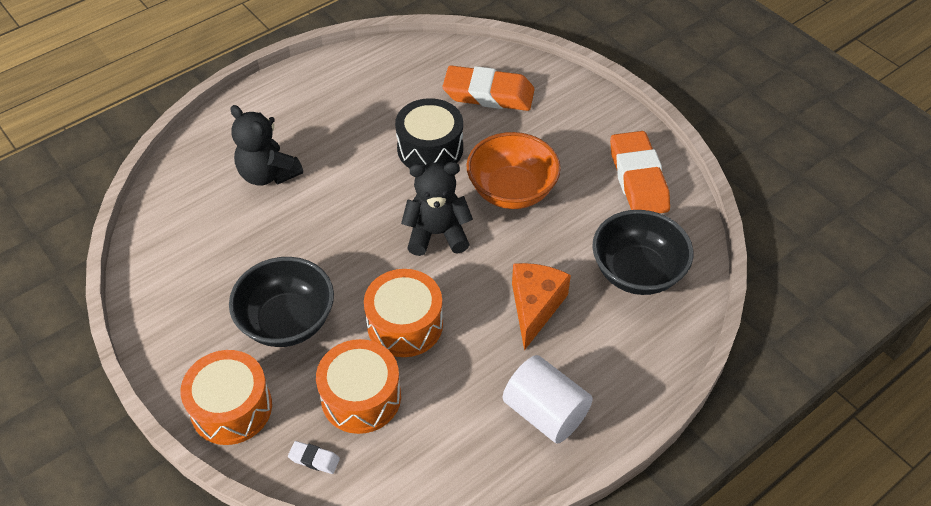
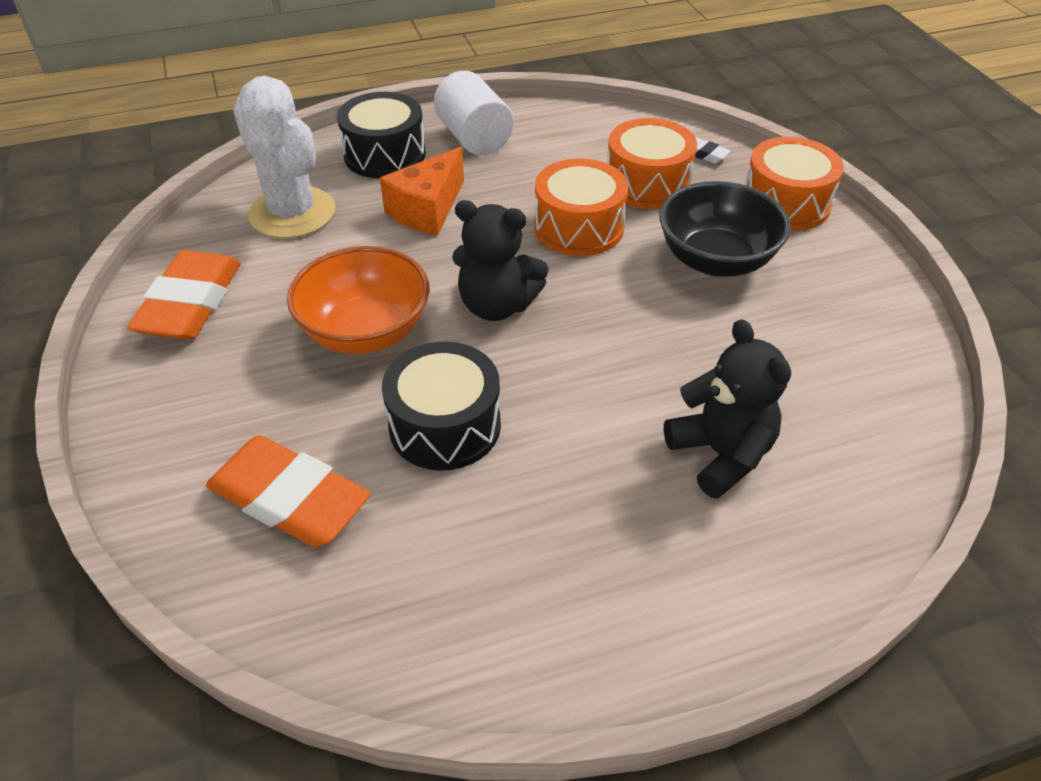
camera: 160 degrees left, 5 degrees down
(612, 362) = (385, 155): none -> black drum
(637, 272) = (292, 213): black bowl -> white cactus

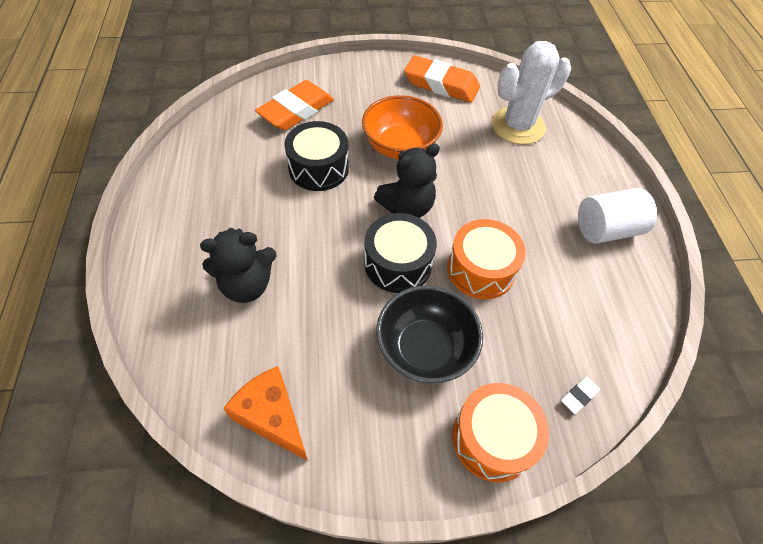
camera: 100 degrees right, 10 degrees up
(385, 155) = (583, 175): black drum -> black drum (398, 263)
(427, 210) = (513, 188): orange cheese -> orange cheese (272, 417)
(497, 305) = (407, 207): black teddy bear -> black teddy bear turned 150 degrees counterclockwise
(647, 183) = (534, 333): orange drum -> none

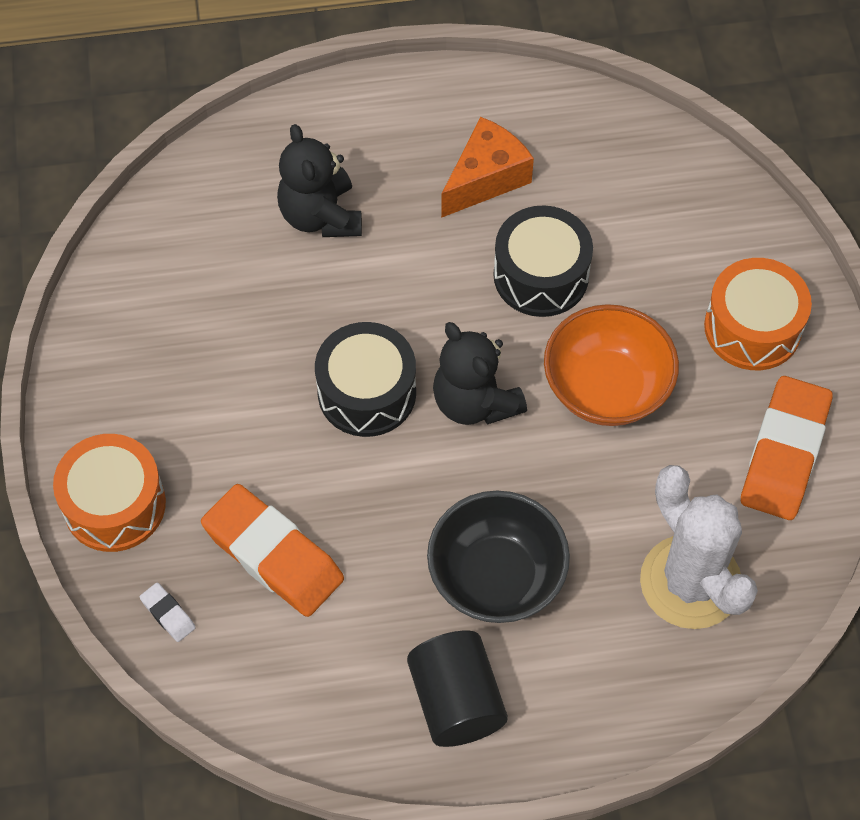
camera: 90 degrees right, 5 degrees up
(272, 417) = (144, 270): orange cheese -> orange cheese (486, 178)
(296, 111) = (668, 229): orange eraser -> orange eraser (273, 555)
(425, 349) = (233, 428): black bowl -> black bowl (496, 577)
(481, 269) = (363, 503): orange drum -> orange drum (752, 328)
(606, 229) = (456, 700): white cylinder -> black cylinder

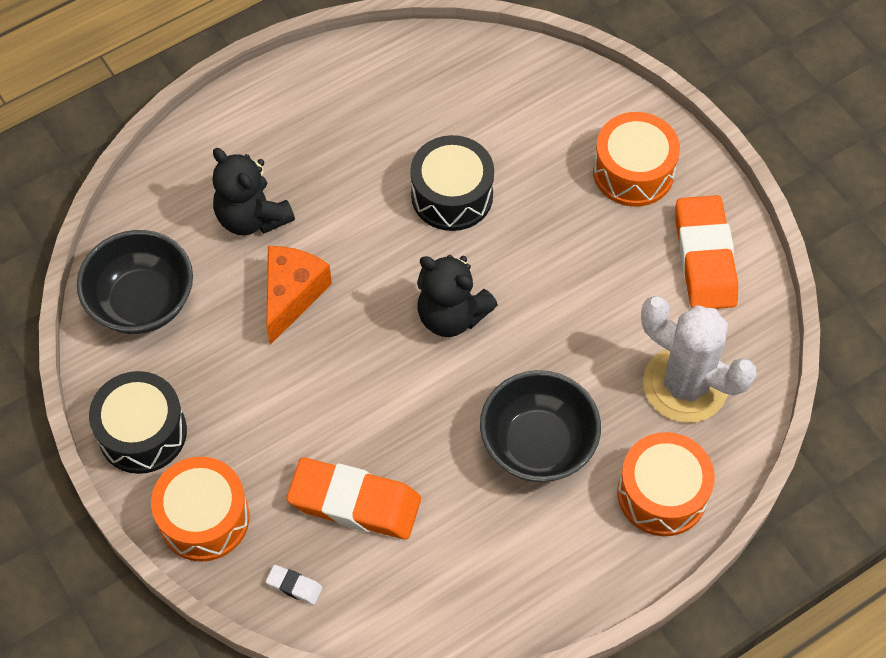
camera: 25 degrees left, 0 degrees up
(166, 258) = (142, 302): none -> black bowl
(367, 392) = (362, 343): black drum -> black drum (142, 432)
(456, 700) = (556, 553): black cylinder -> none
(486, 178) = (369, 136): orange cheese -> orange cheese (292, 295)
(604, 688) = (662, 493): none -> orange drum
(606, 388) = (547, 263): orange bowl -> none

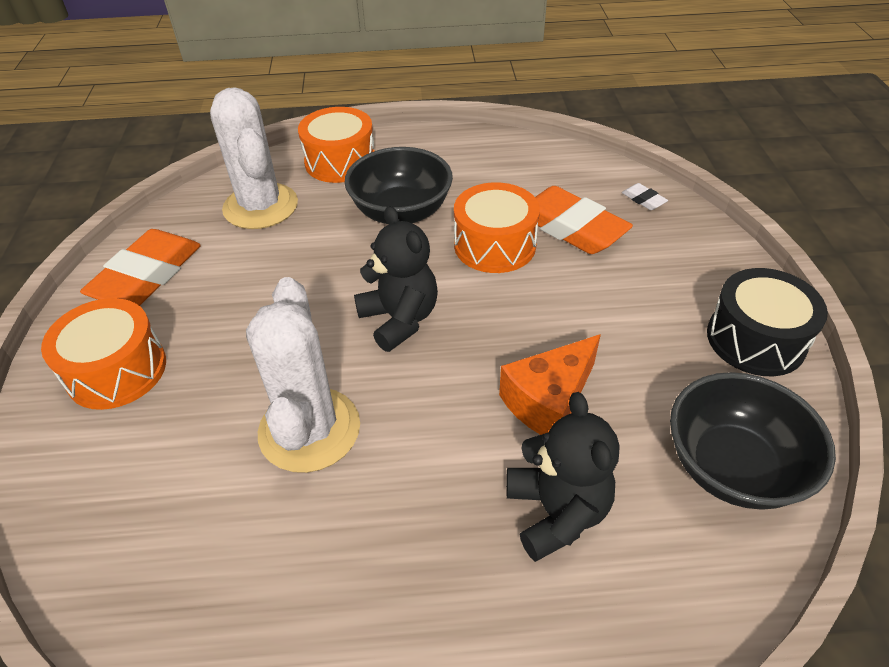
camera: 150 degrees left, 15 degrees down
(204, 518) = (707, 259): orange drum -> orange drum (494, 245)
(452, 195) = (309, 429): black drum -> white cactus

